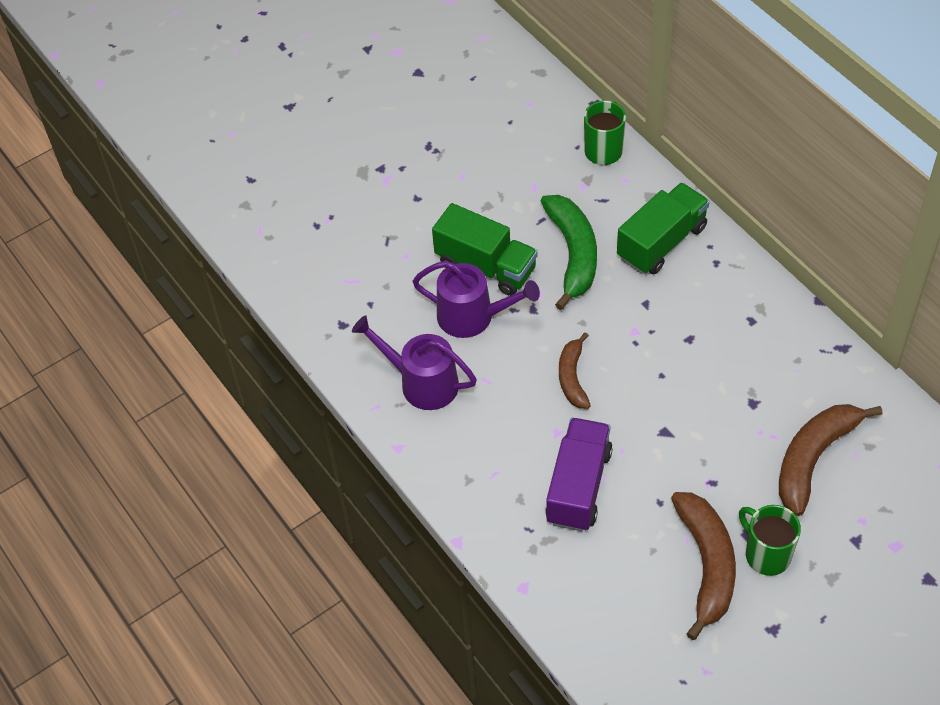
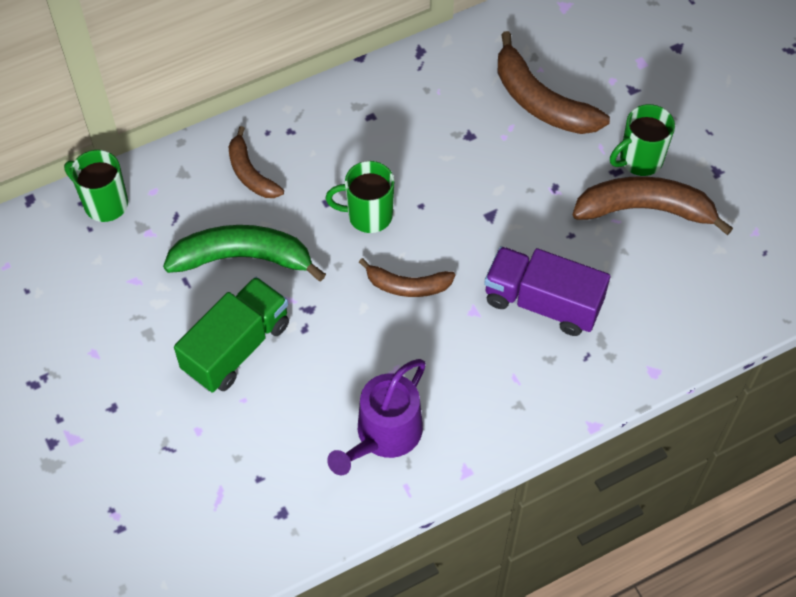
camera: 85 degrees left, 5 degrees up
(472, 316) = (304, 371): purple watering can -> none
(640, 336) = (368, 215): none -> green mug
(661, 242) = (250, 173): green truck -> brown banana

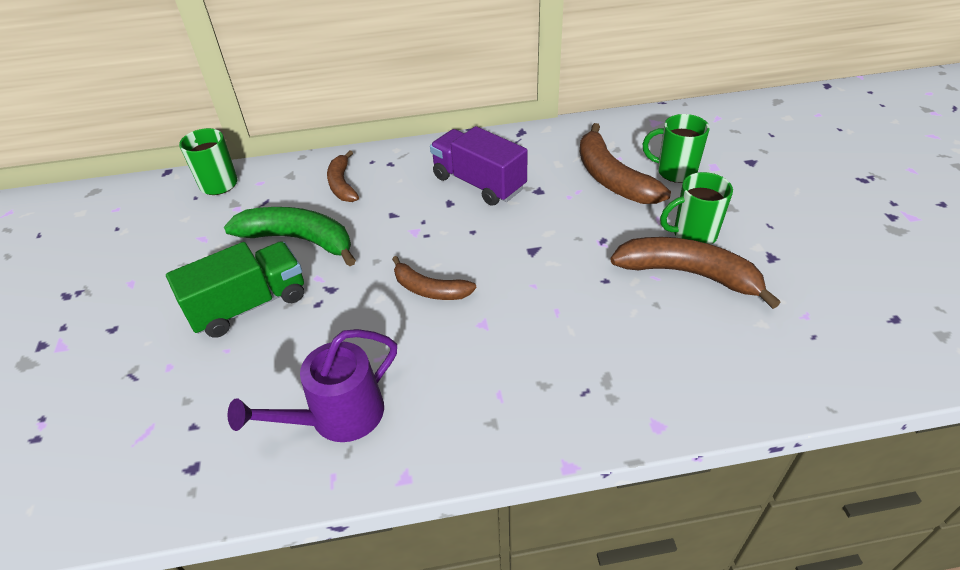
camera: 20 degrees right, 15 degrees down
(368, 215) = (422, 230): green mug -> green mug (675, 172)
(542, 302) = (555, 331): purple truck -> purple truck (479, 183)

